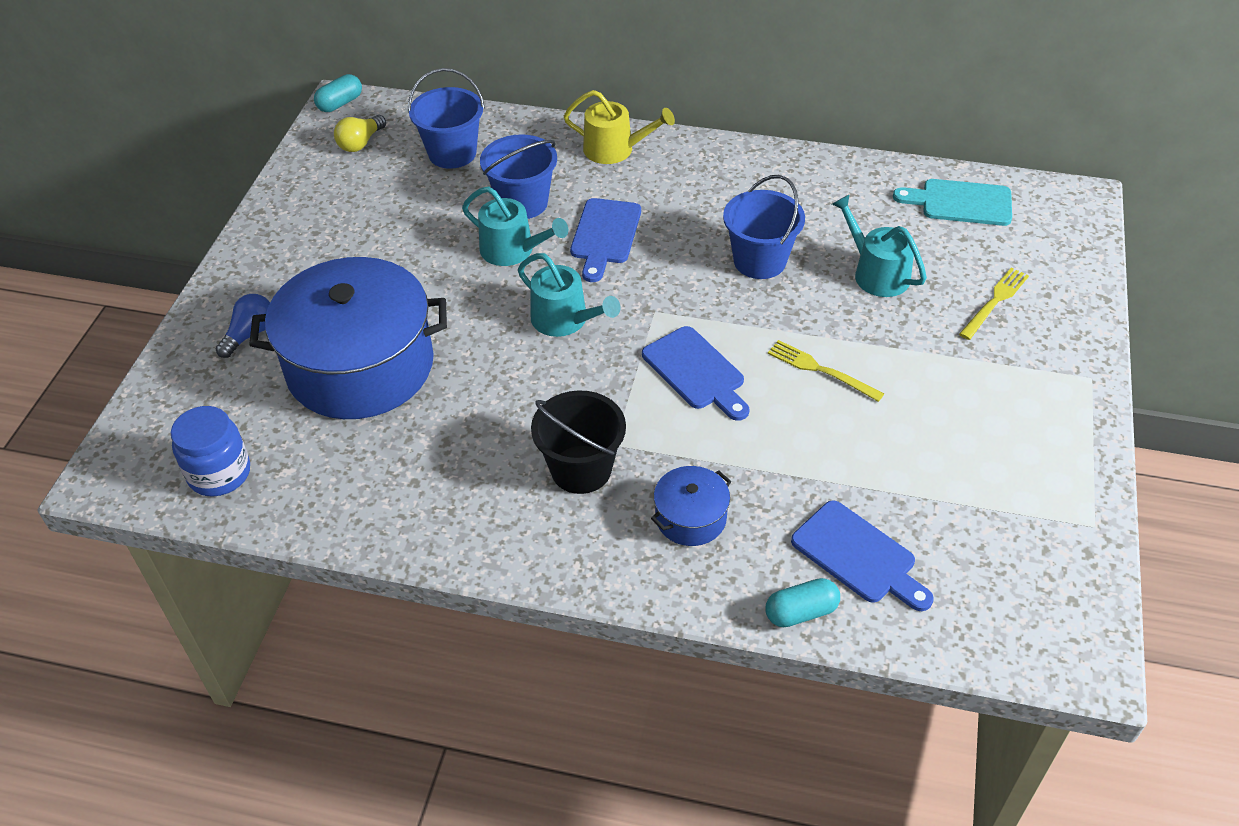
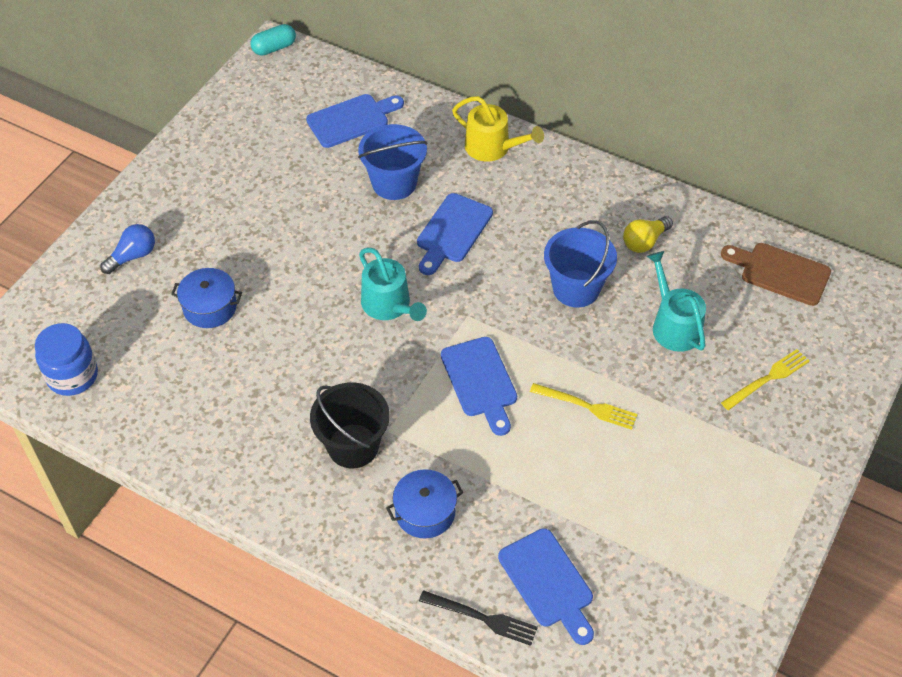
camera: 15 degrees right, 5 degrees up
(360, 143) = (278, 92): yellow light bulb -> yellow light bulb (644, 242)
(360, 366) = (210, 307): blue pot -> blue pot, size x0.43
(452, 153) = (352, 120): blue bucket -> blue cutting board
(513, 250) = (369, 228): turquoise watering can -> none
(801, 612) = (481, 618): turquoise capsule -> black fork
(821, 370) = (586, 406): yellow fork -> yellow fork turned 150 degrees clockwise
(960, 202) = (780, 272): turquoise cutting board -> brown cutting board

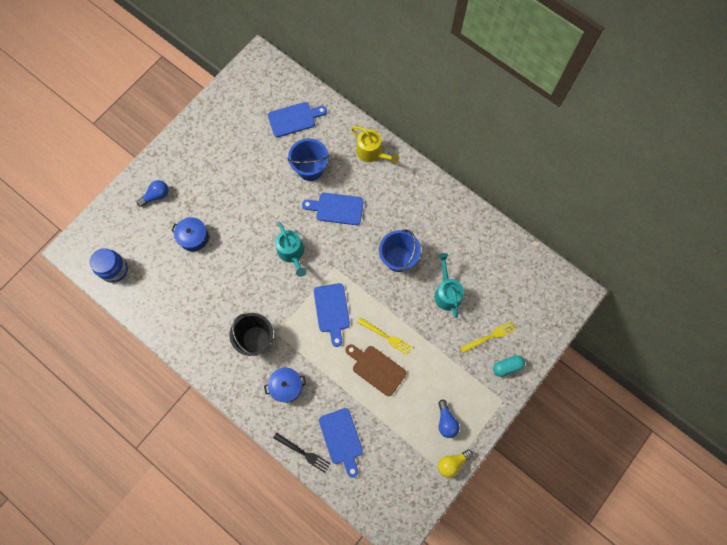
camera: 10 degrees right, 20 degrees up
(274, 48) = (258, 57): turquoise capsule -> turquoise capsule (507, 367)
(452, 232) = (336, 208): blue cutting board -> blue cutting board turned 60 degrees clockwise
(644, 242) = (444, 233): yellow light bulb -> yellow light bulb (452, 463)
(731, 523) = (446, 421): none -> blue light bulb
(780, 272) = (516, 267): brown cutting board -> brown cutting board (376, 368)

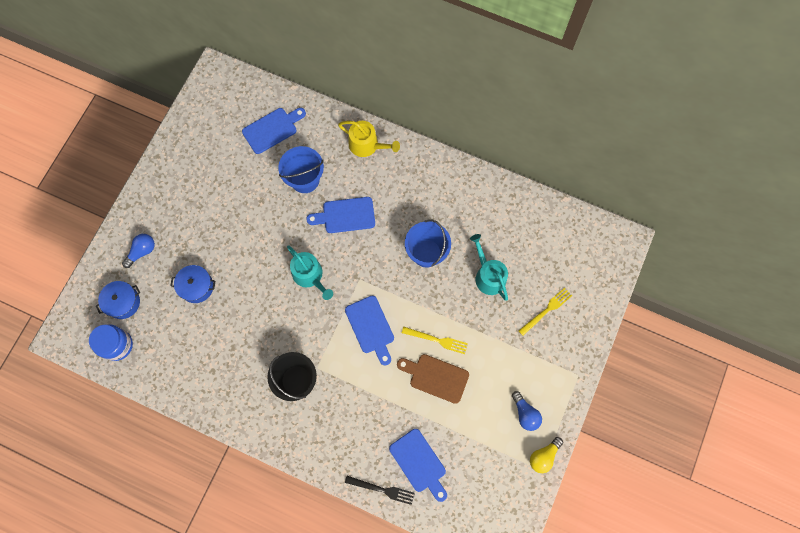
camera: 15 degrees left, 0 degrees up
(286, 386) = (344, 422): blue pot -> blue pot (123, 302)
(507, 367) = (573, 338): turquoise capsule -> none

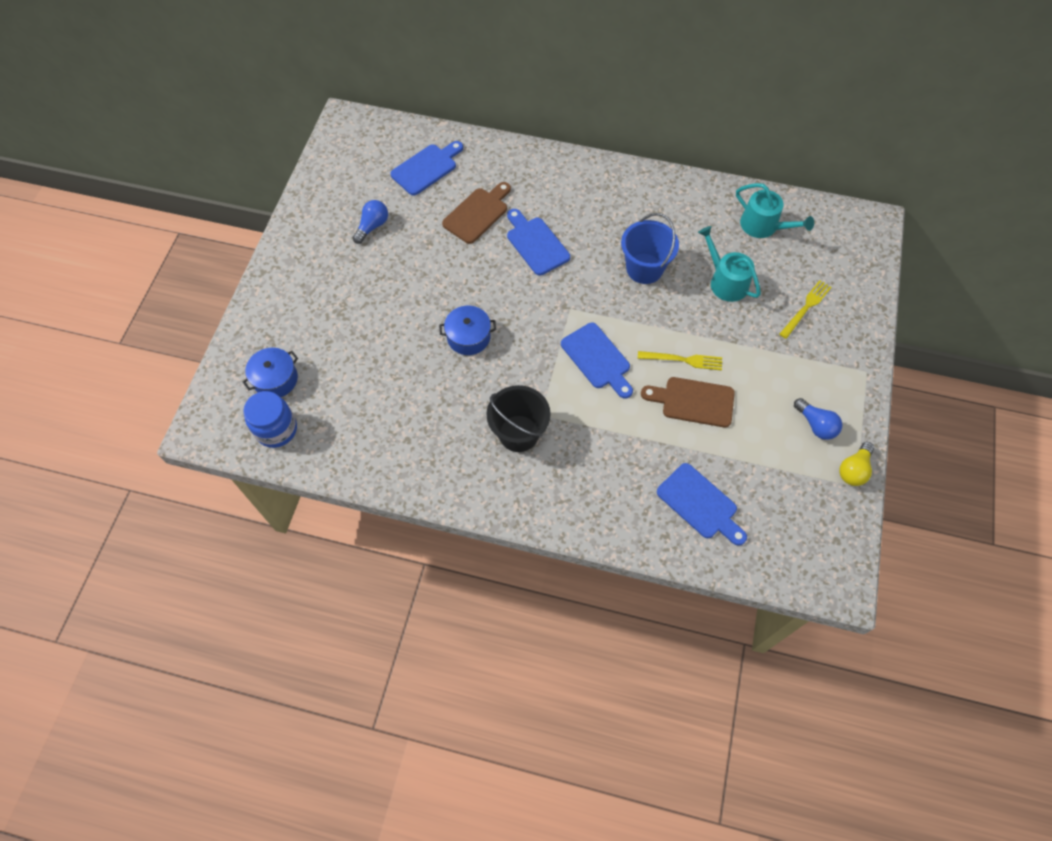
camera: 10 degrees left, 10 degrees down
(142, 251) = (290, 319): blue light bulb -> blue light bulb (372, 226)
(196, 286) = (367, 347): blue pot -> blue pot (468, 337)
(305, 179) = (478, 213): blue bucket -> brown cutting board
(310, 276) = (508, 314): turquoise watering can -> turquoise watering can (763, 226)
(345, 215) = (536, 243): blue cutting board -> blue cutting board turned 75 degrees clockwise
(367, 145) = (544, 168): yellow watering can -> none
(382, 489) = (660, 544): black fork -> none

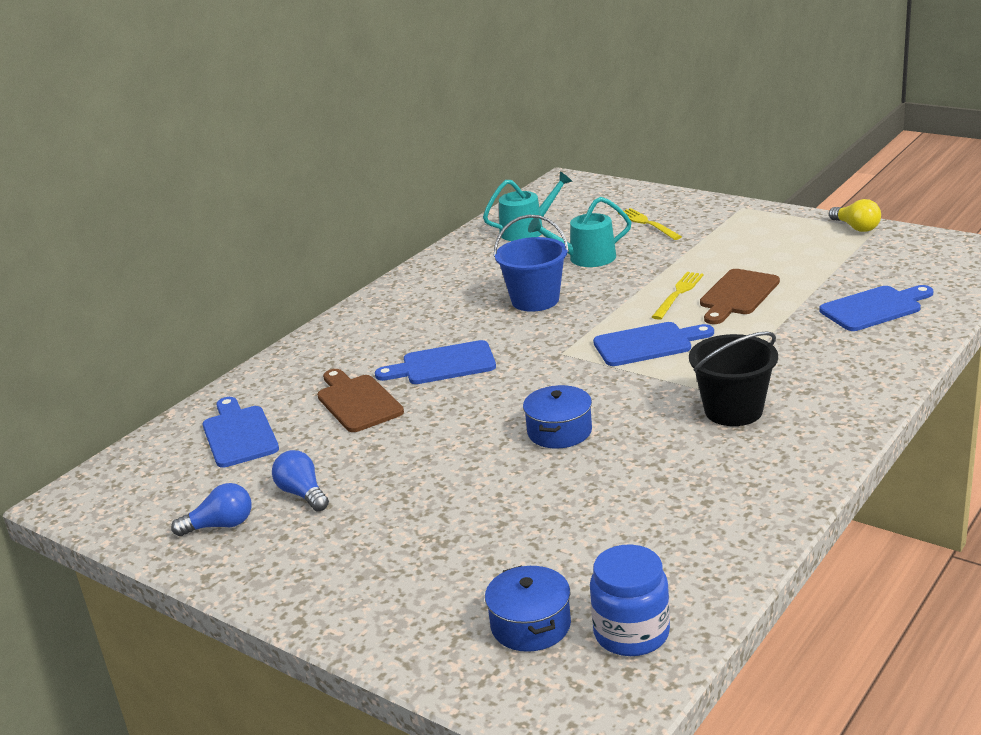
camera: 65 degrees left, 35 degrees down
(816, 425) = (795, 237): blue light bulb -> blue light bulb (221, 525)

